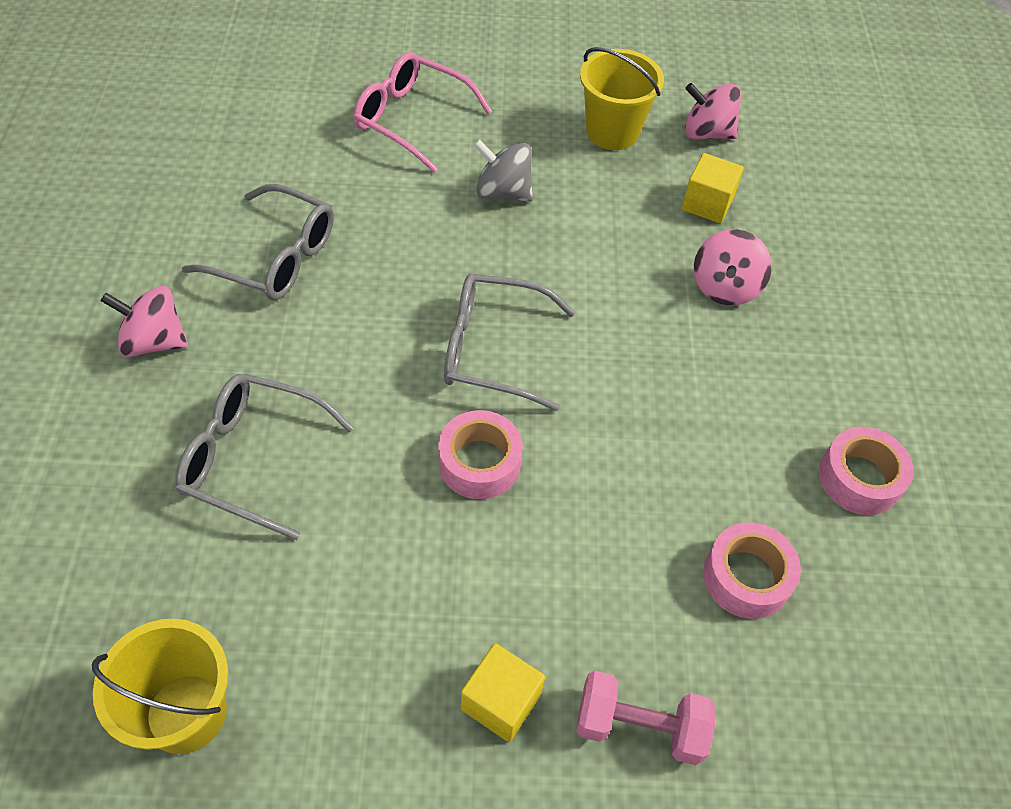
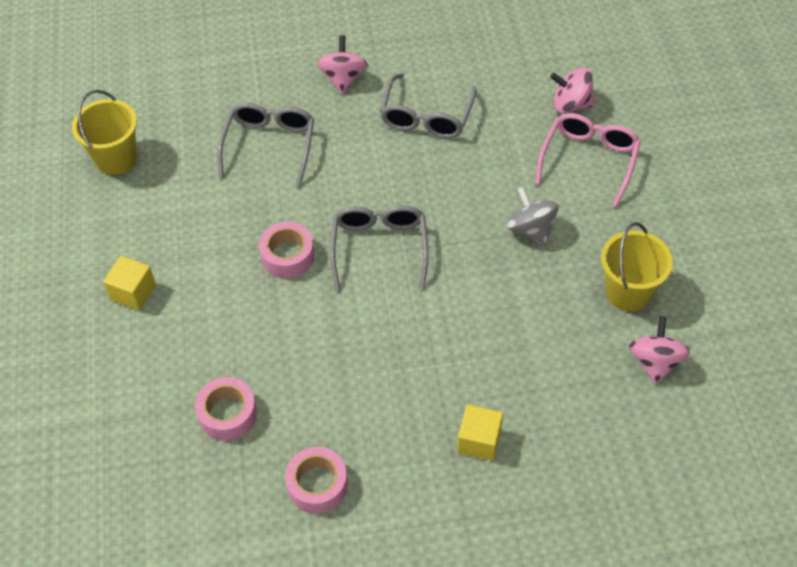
camera: 85 degrees right, 0 degrees up
(503, 192) = (531, 229): grey spinning top -> grey spinning top turned 45 degrees counterclockwise
(639, 726) = (124, 362): pink dumbbell -> none
(707, 203) = (567, 368): yellow cube -> yellow cube (479, 441)
(725, 287) = (478, 386): pink spinning top -> pink spinning top (571, 104)

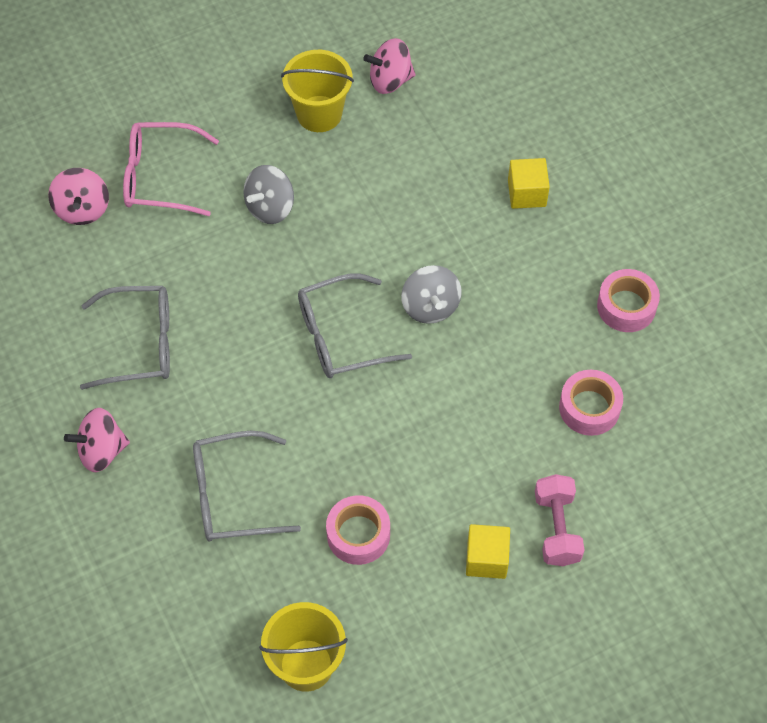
camera: 110 degrees left, 5 degrees up
(132, 350) = (557, 528): none -> pink dumbbell
(288, 256) = (382, 420): pink tape -> pink tape (358, 534)
(382, 321) = (430, 306): none -> grey spinning top

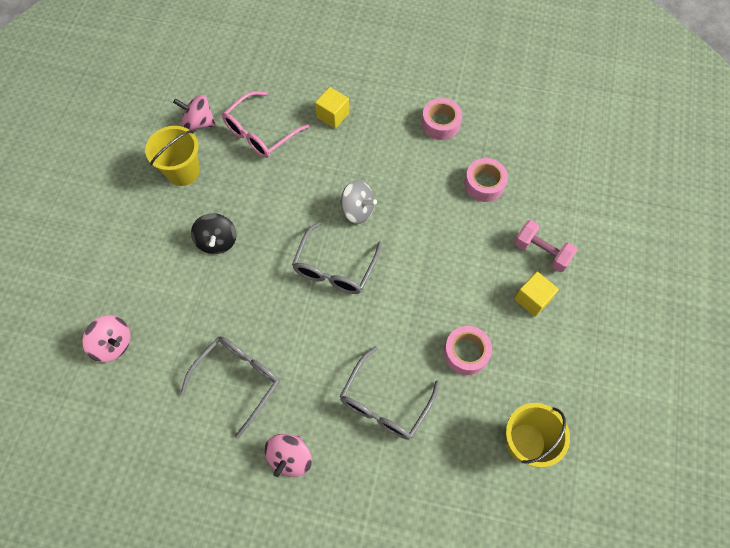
camera: 50 degrees left, 5 degrees up
(160, 177) = (136, 284): pink glasses -> pink glasses (260, 133)
(270, 207) = (217, 241): grey spinning top -> black spinning top
(390, 80) = (199, 123): pink spinning top -> pink spinning top turned 75 degrees clockwise

